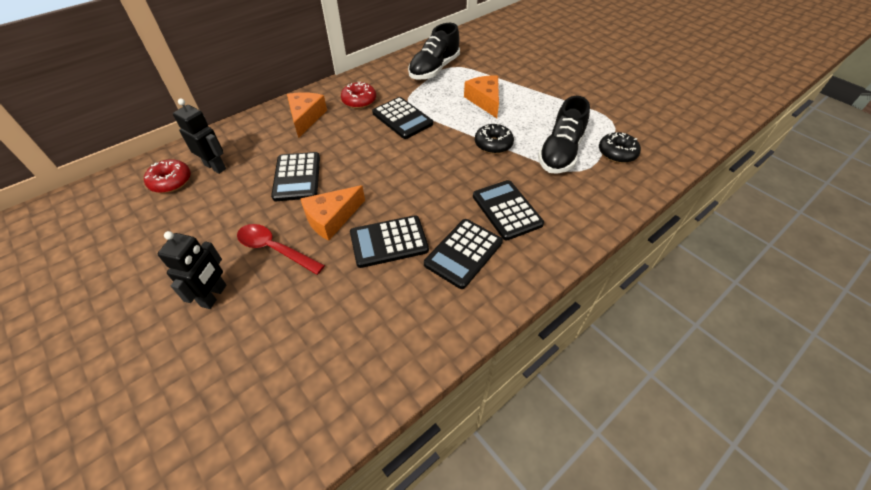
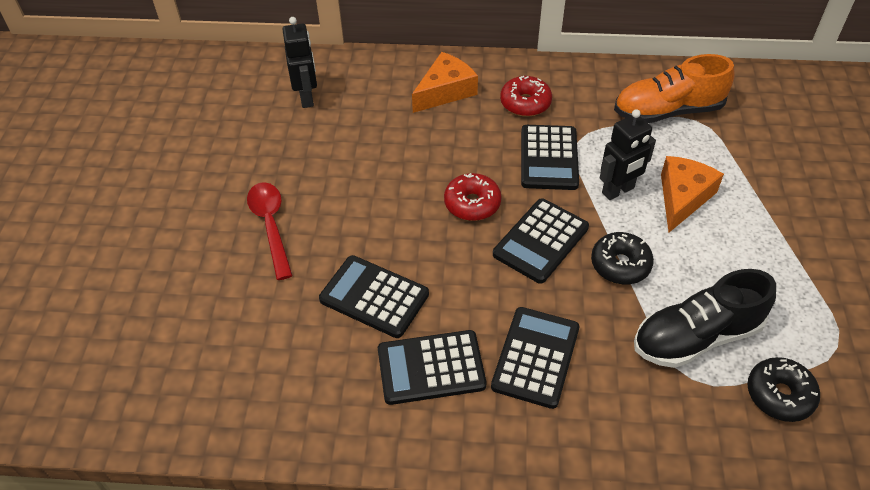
camera: 45 degrees right, 0 degrees up
(171, 181) = (257, 90): red donut -> red donut (472, 203)
(214, 296) = (185, 235): black robot -> black robot (618, 191)
(297, 177) = (365, 160): black calculator -> black calculator (541, 241)
(331, 218) = (349, 230): orange cheese -> none
(434, 69) = (667, 111): black shoe -> orange shoe

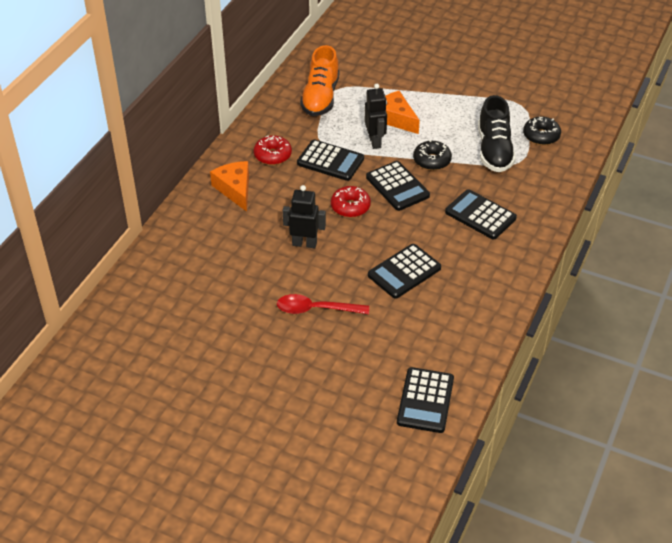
camera: 70 degrees left, 5 degrees down
(307, 98) = (193, 263): black robot -> black robot (304, 243)
(431, 368) = (469, 260): black calculator -> black calculator (425, 400)

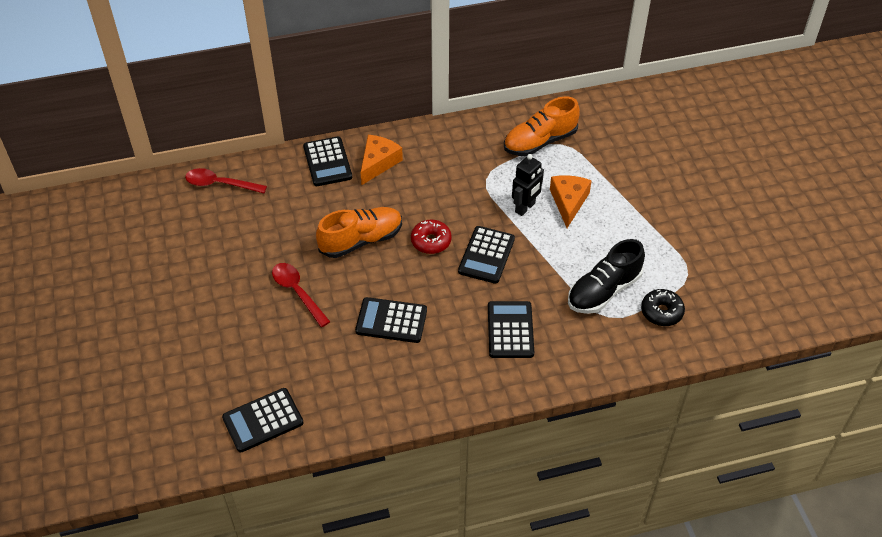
camera: 50 degrees right, 5 degrees up
(139, 293) = (220, 184): none -> red spoon
(272, 155) = (439, 159): red donut -> none
(304, 243) = (361, 240): black robot -> orange shoe
(330, 161) = (471, 196): black calculator -> black calculator (327, 162)
(432, 160) = (543, 257): black donut -> none

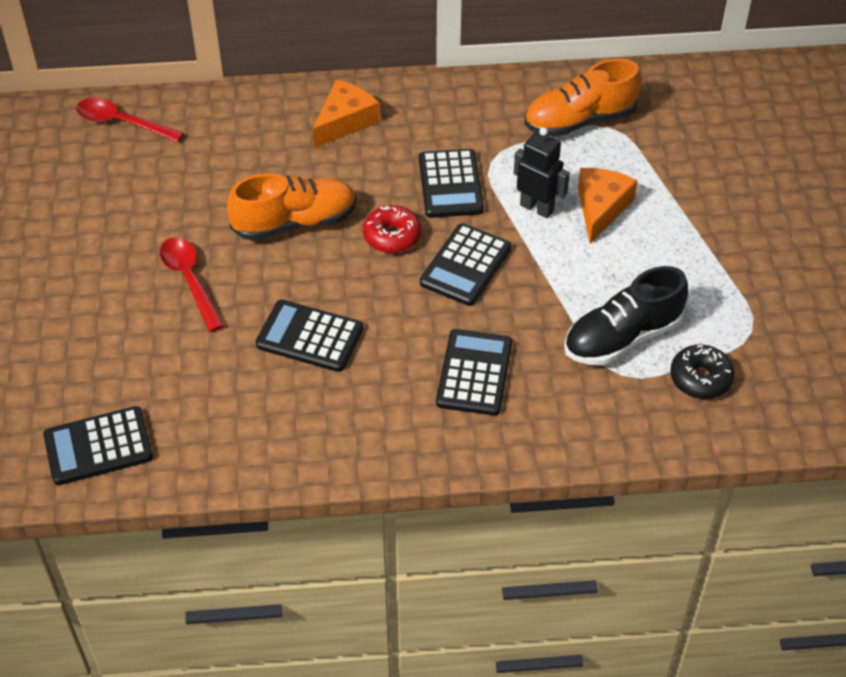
camera: 10 degrees right, 0 degrees up
(327, 162) = (275, 112): black calculator -> black calculator (450, 184)
(525, 208) = (537, 208): black robot -> black robot turned 105 degrees counterclockwise

